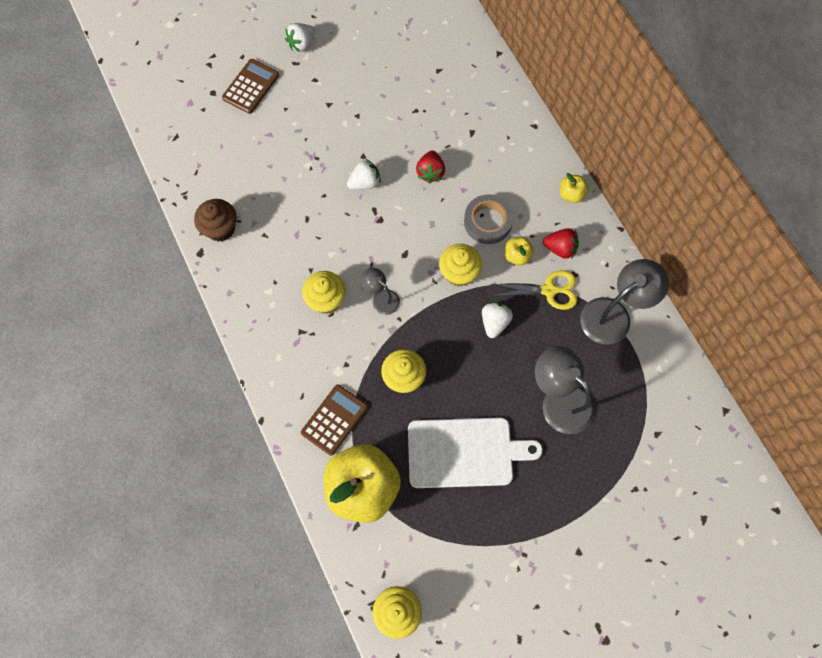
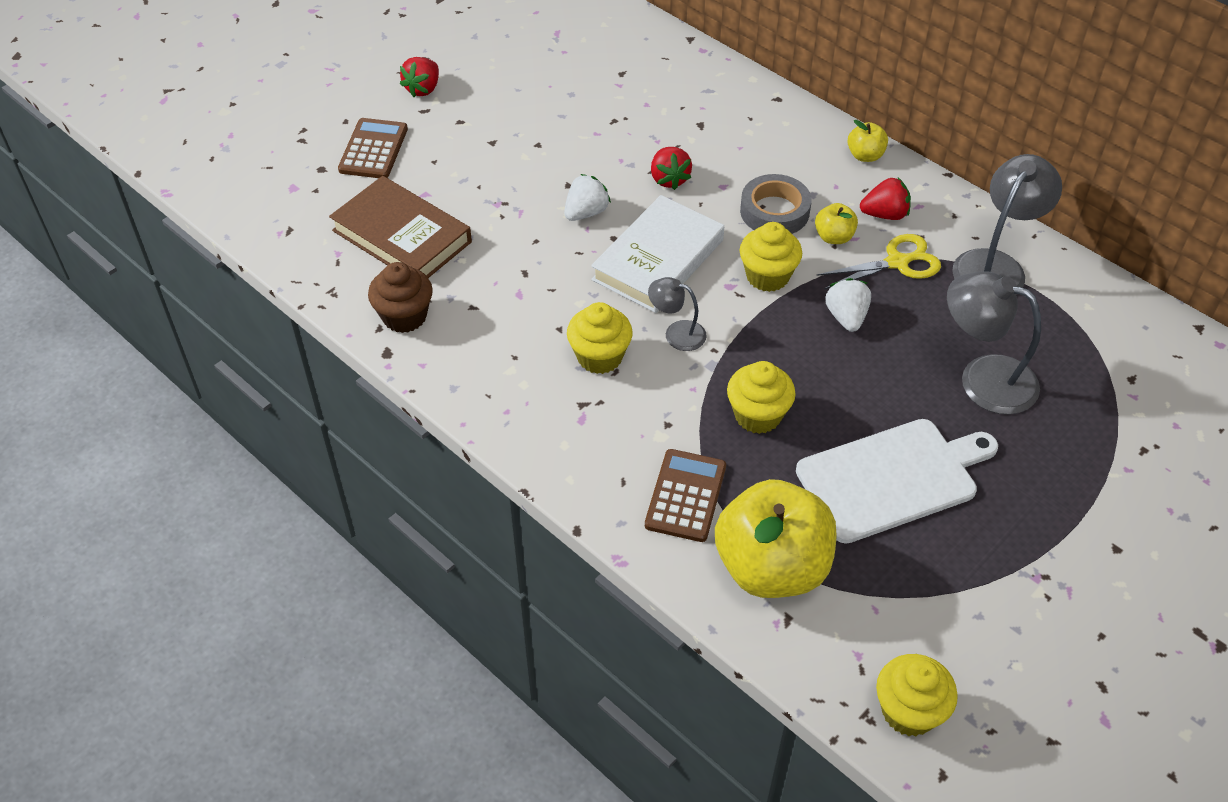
camera: 20 degrees left, 20 degrees down
(242, 164) = (402, 236): none -> brown book
(301, 44) = (423, 89): white strawberry -> red strawberry
(394, 236) = (658, 260): none -> white book

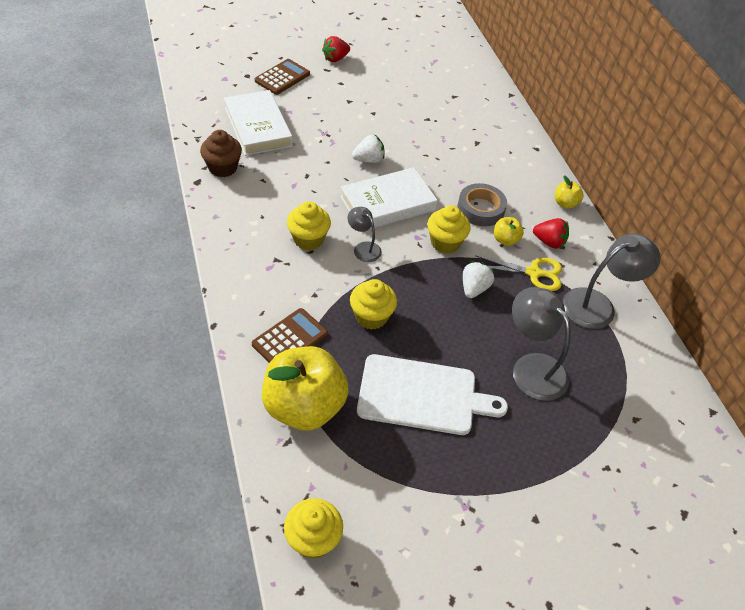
camera: 25 degrees right, 0 degrees up
(402, 236) = (258, 127): brown book -> white book
(669, 179) = (432, 163): red strawberry -> none

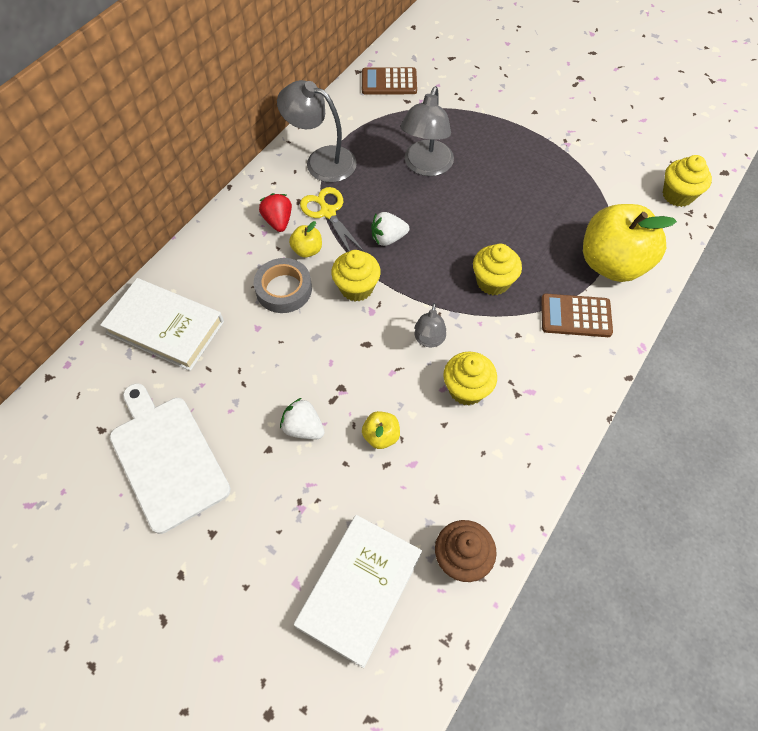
camera: 125 degrees left, 10 degrees up
(282, 77) = (232, 661): brown calculator -> brown calculator (389, 82)
(335, 59) = (125, 631): red strawberry -> none
(388, 203) = (352, 363): white book -> white book (165, 327)
(422, 395) = (521, 208): white cutting board -> white cutting board (167, 458)
(565, 203) = (212, 236): yellow apple -> yellow apple (381, 436)

